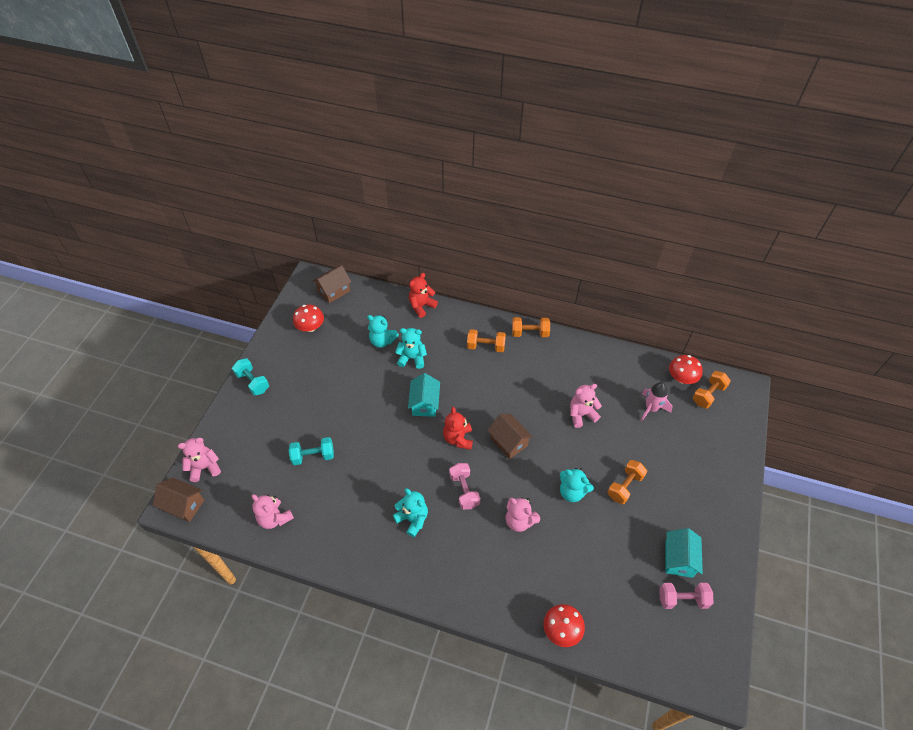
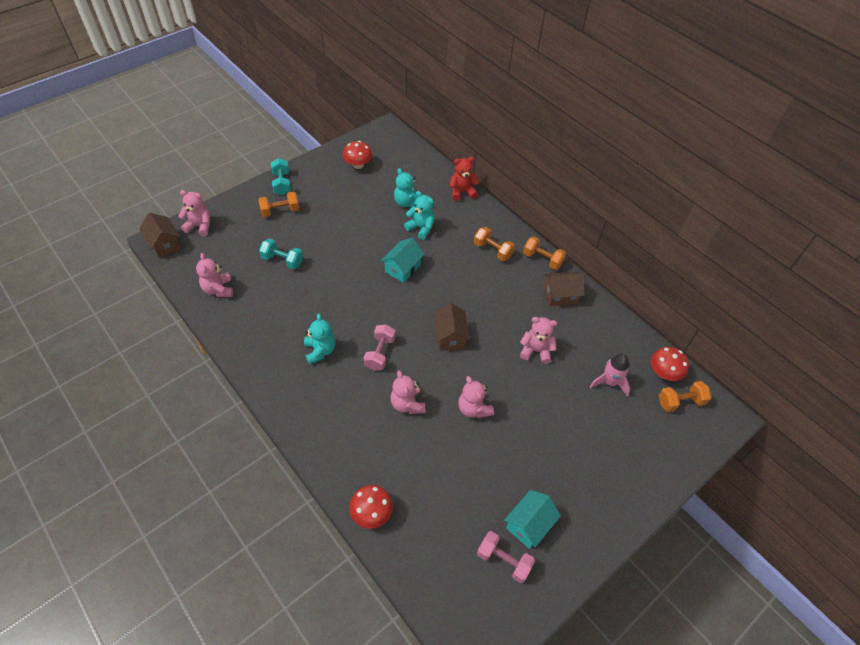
camera: 30 degrees right, 0 degrees up
(334, 291) = (398, 146): brown house -> brown house (560, 295)
(458, 438) = (408, 310): red teddy bear -> none
(572, 492) = (473, 408): turquoise teddy bear -> pink teddy bear
(625, 486) = (527, 433): orange dumbbell -> orange dumbbell (280, 211)

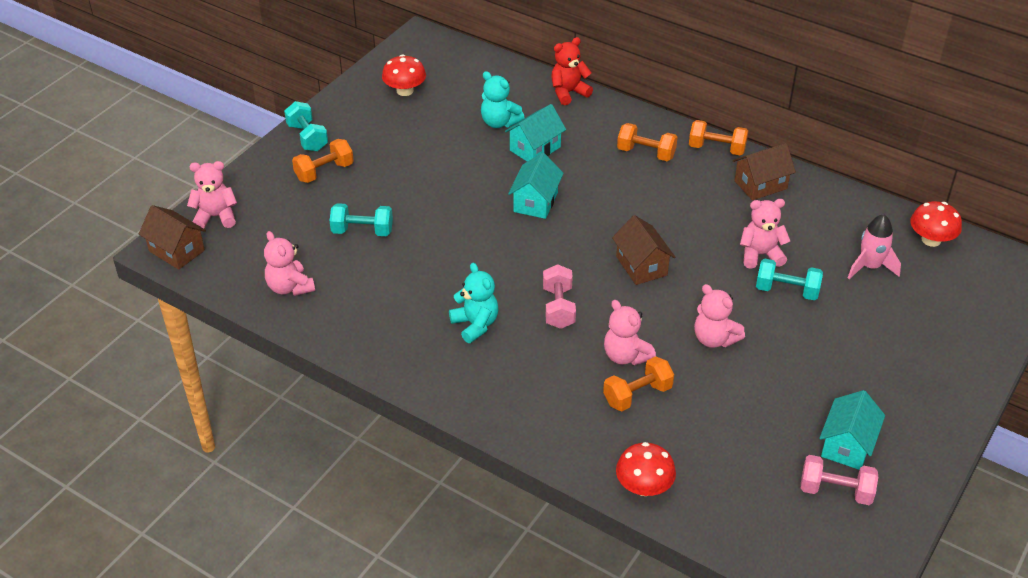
camera: 15 degrees left, 10 degrees down
(421, 228) = (535, 149): turquoise teddy bear -> turquoise house
(541, 384) = (786, 291): none -> turquoise dumbbell
(680, 402) = (965, 267): orange dumbbell -> orange dumbbell (637, 395)

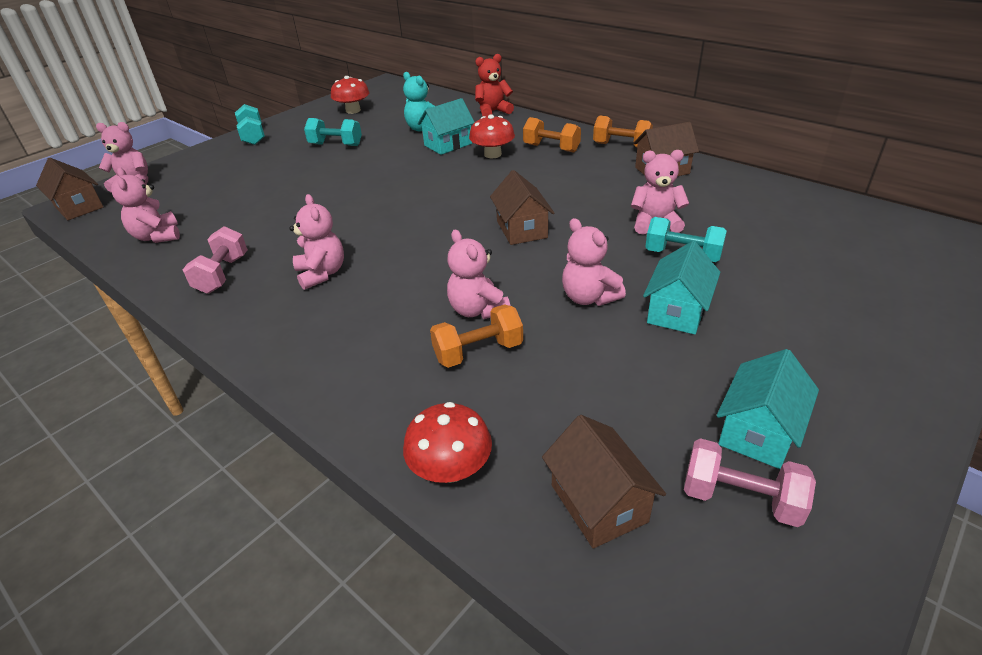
camera: 10 degrees right, 5 degrees down
(324, 172) = (251, 157): orange dumbbell -> none
(362, 231) = (256, 197): turquoise dumbbell -> turquoise dumbbell (336, 145)
(475, 325) = (322, 274): turquoise teddy bear -> pink teddy bear
(535, 202) = (432, 179): turquoise house -> turquoise house (677, 311)
(558, 307) = (418, 262): pink dumbbell -> pink dumbbell (222, 274)
(747, 501) = (598, 503): none -> brown house
(870, 267) = (783, 237): pink rocket -> none
(931, 240) = (854, 215): red mushroom -> red mushroom (492, 154)

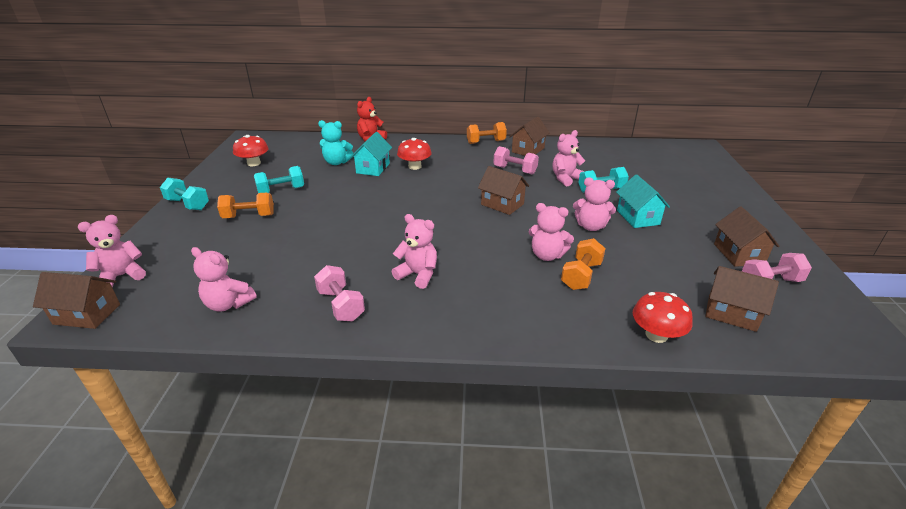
camera: 40 degrees left, 5 degrees down
(551, 148) = (446, 153): orange dumbbell -> orange dumbbell (249, 216)
(603, 192) = (515, 170): none -> pink dumbbell
(758, 431) = (738, 254): turquoise house -> brown house

